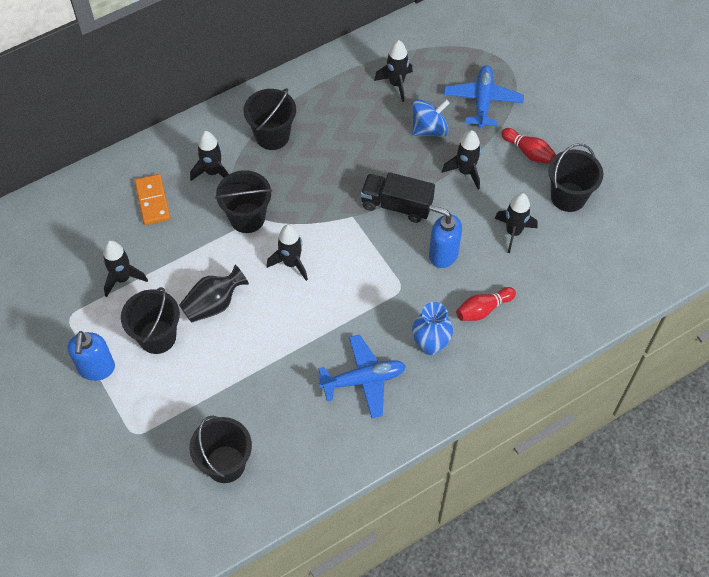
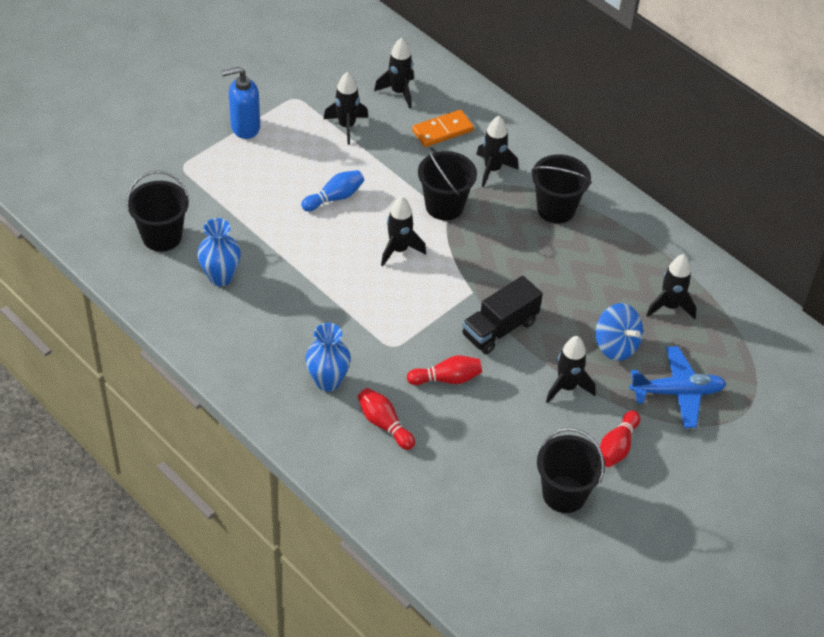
camera: 75 degrees right, 10 degrees down
(157, 337) = (288, 163): black bucket -> none
(213, 304) = (334, 197): black vase -> blue bowling pin
(290, 416) = (220, 277): none -> blue vase
(363, 380) = (273, 329): blue plane -> none
(396, 205) = (499, 329): black truck -> black truck turned 135 degrees counterclockwise
(443, 254) = (447, 379): blue soap dispenser -> red bowling pin
(513, 232) = (496, 443): black rocket -> black rocket (399, 92)

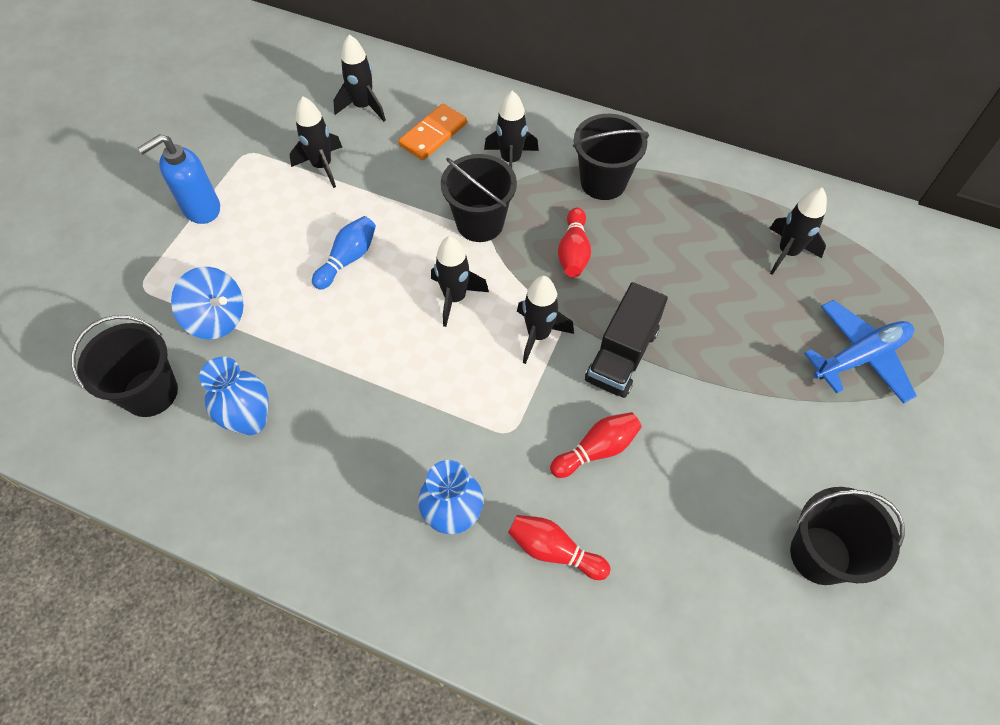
camera: 20 degrees left, 10 degrees up
(567, 387) = (738, 401): black rocket -> black rocket (538, 335)
(616, 345) = (760, 324): blue spinning top -> blue spinning top (217, 318)
(617, 447) = (840, 458): red bowling pin -> red bowling pin (573, 252)

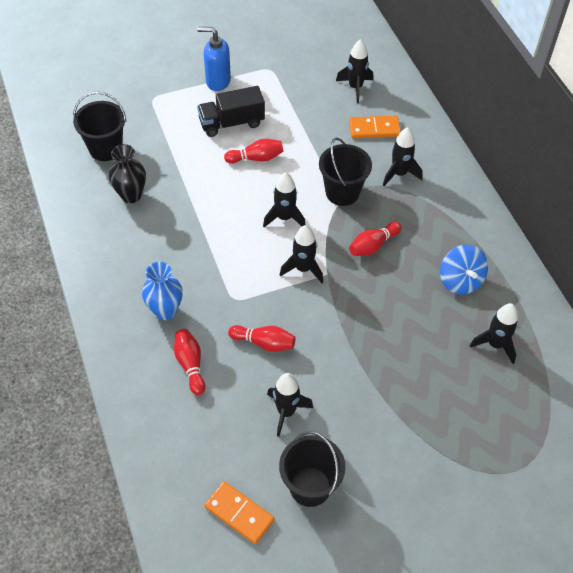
camera: 45 degrees right, 5 degrees down
(217, 318) = (168, 138): blue spinning top -> blue spinning top (460, 280)
(250, 420) = (131, 195): blue vase -> black vase
(322, 166) = (298, 103): black rocket -> black rocket (286, 412)
(348, 259) = (256, 158): blue bowling pin -> red bowling pin
(603, 182) = (436, 224): black bucket -> none
(622, 355) = (332, 314): black truck -> black truck (231, 123)
(798, 660) = (239, 513): none -> orange domino
(859, 357) = (462, 428): blue plane -> none

